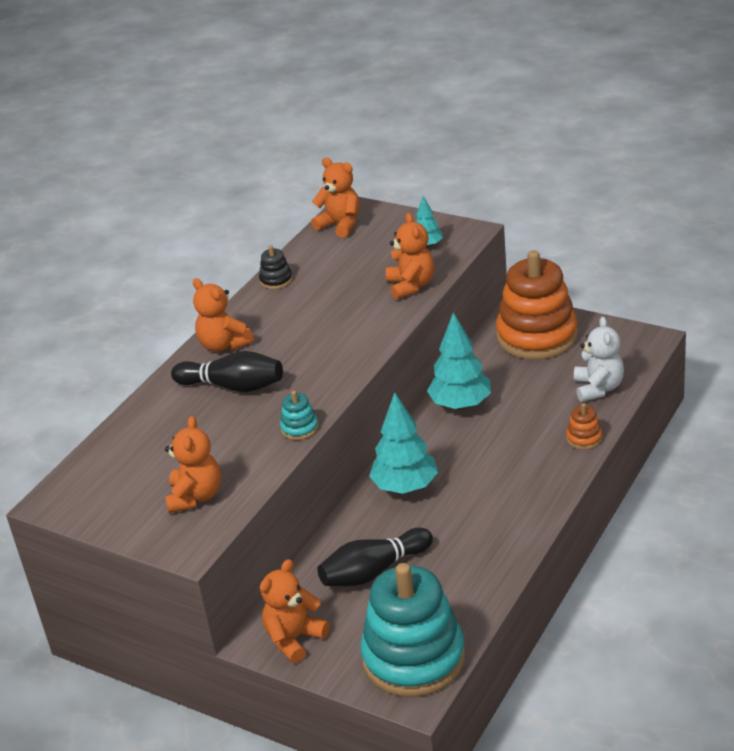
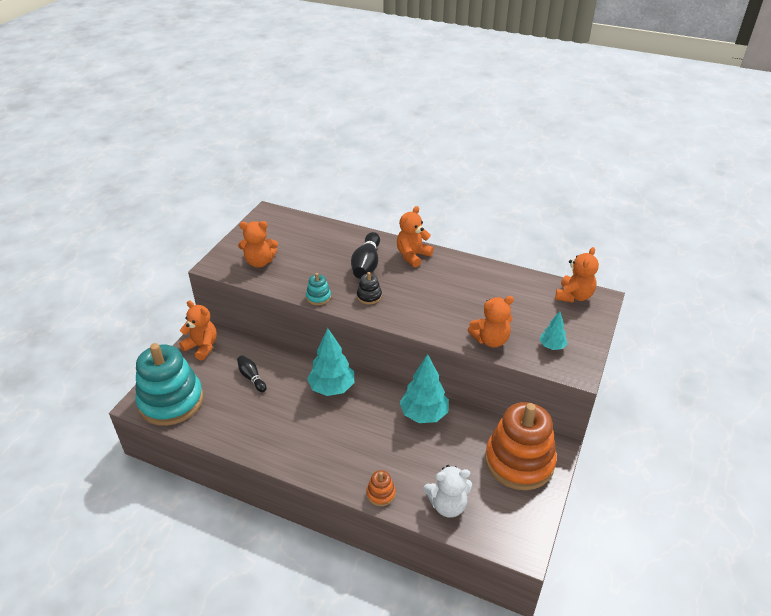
camera: 80 degrees right, 5 degrees up
(276, 280) = (492, 271): black stacking toy -> black stacking toy (369, 296)
(374, 571) = (252, 377): black bowling pin -> black bowling pin, size x0.60

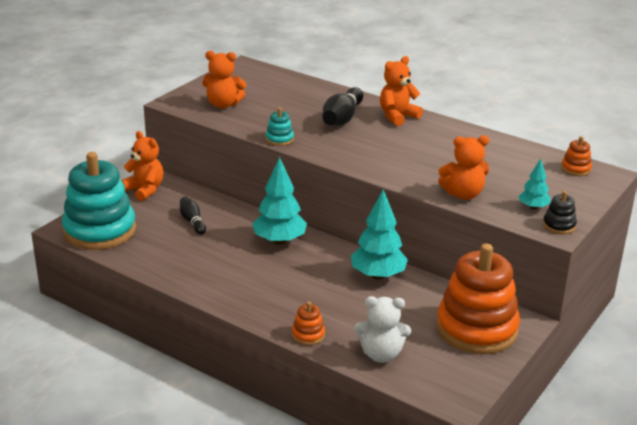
camera: 10 degrees right, 10 degrees down
(369, 296) = (336, 144): black stacking toy -> black stacking toy (559, 225)
(574, 296) = (575, 169): orange teddy bear -> orange stacking toy

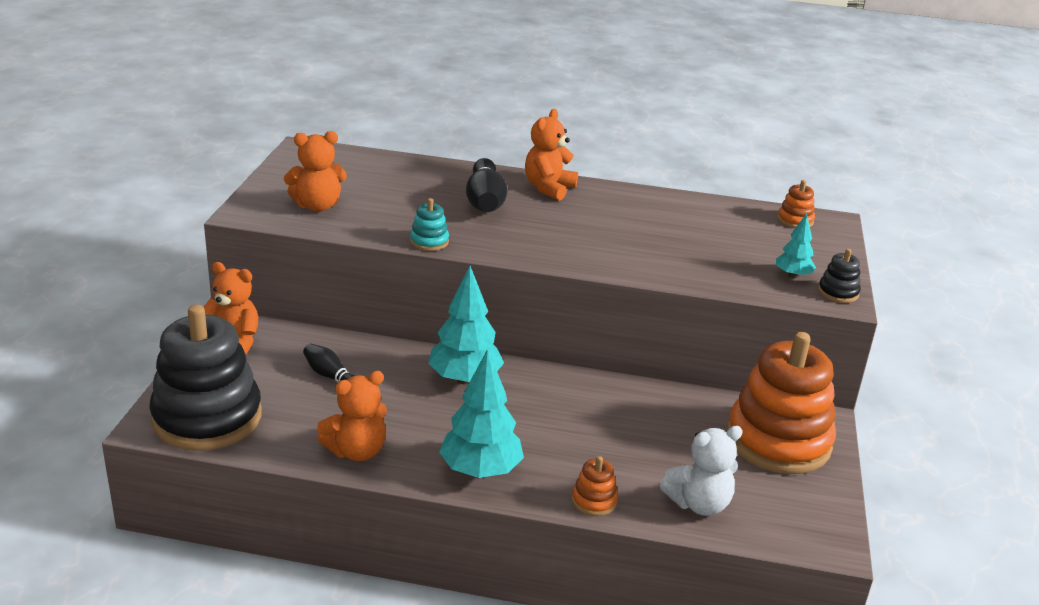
camera: 25 degrees left, 0 degrees up
(100, 230) = (207, 418): turquoise stacking toy -> black stacking toy
(378, 275) = (618, 399): turquoise tree -> turquoise tree (480, 471)
(463, 194) = (705, 274): orange teddy bear -> orange teddy bear (356, 451)

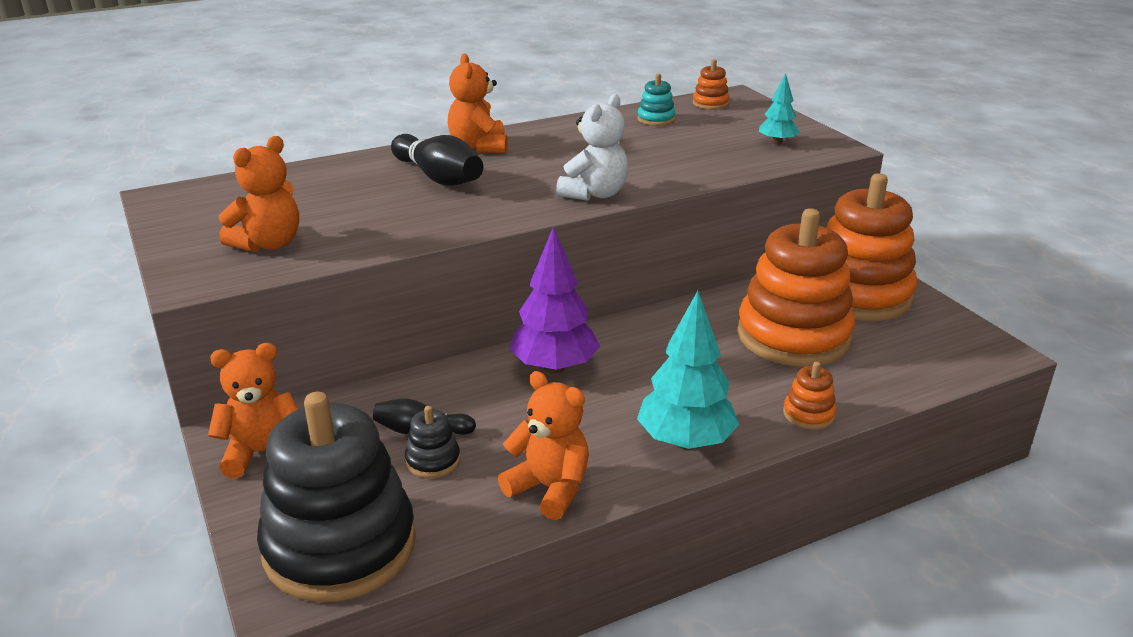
camera: 35 degrees left, 0 degrees up
(356, 451) = (549, 488): orange teddy bear -> orange teddy bear turned 75 degrees counterclockwise
(429, 241) = (443, 231): turquoise stacking toy -> turquoise stacking toy (656, 119)
(464, 379) = (554, 367): turquoise tree -> purple tree
(671, 444) = (793, 336): none -> orange stacking toy
(699, 504) = (880, 372): white teddy bear -> white teddy bear (594, 194)
(838, 292) = (826, 142): black stacking toy -> black stacking toy (433, 461)

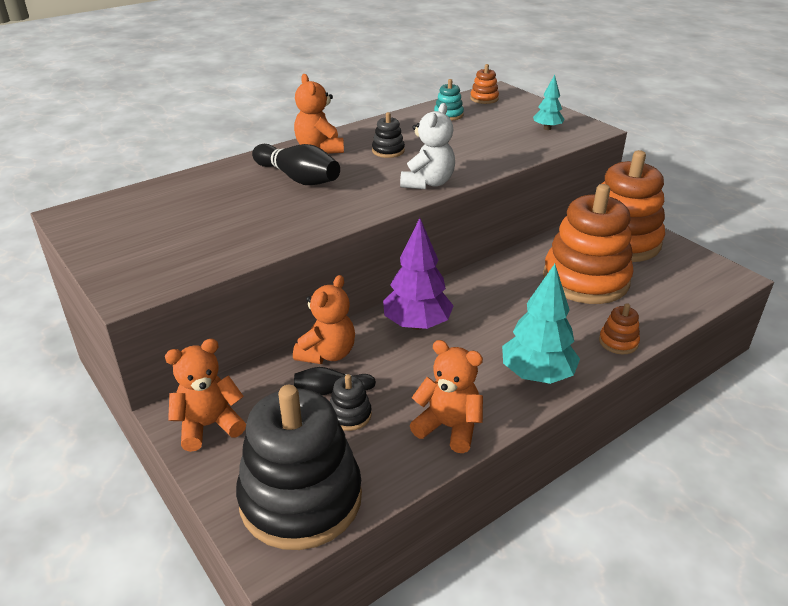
camera: 10 degrees left, 5 degrees up
(268, 244) = (181, 250): orange teddy bear -> orange teddy bear (327, 354)
(561, 155) = (388, 151): none -> black stacking toy

